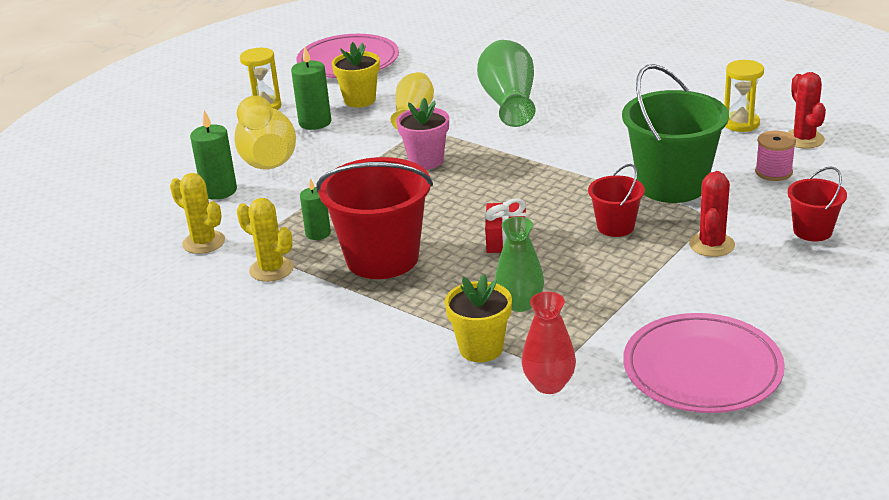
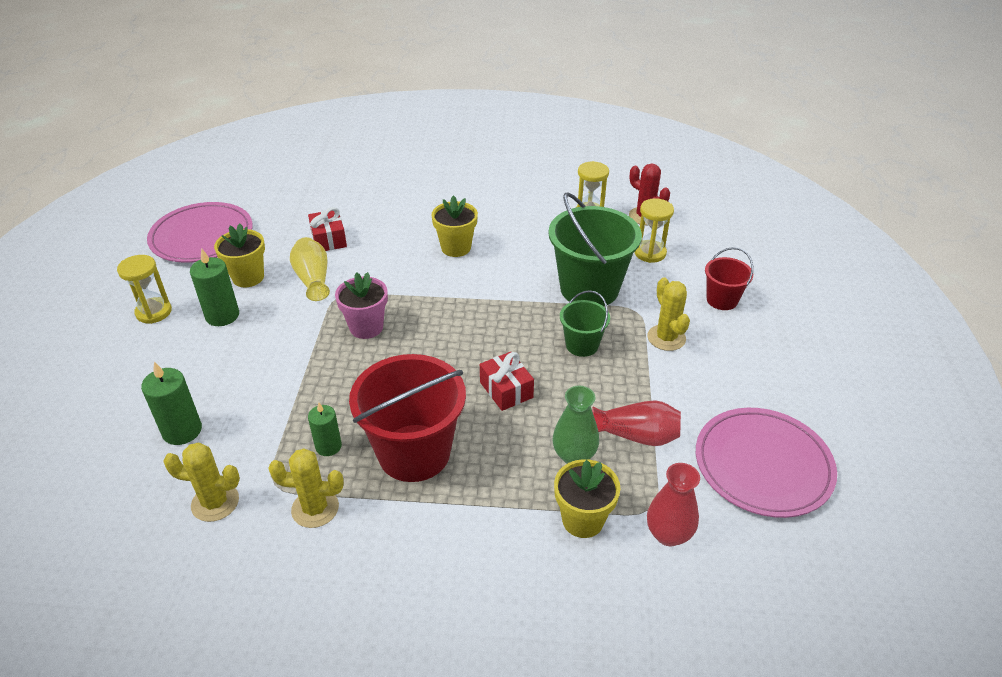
camera: 35 degrees left, 10 degrees up
(266, 156) = (201, 371): yellow vase -> none
(455, 87) = (329, 239): none -> red gift
(509, 102) = (390, 242): green vase -> none
(568, 120) = (456, 248): none -> yellow flower pot
(596, 308) = (637, 436): none -> red vase
(615, 227) = (582, 345): red bucket -> green bucket
(711, 245) = (666, 338): red cactus -> yellow cactus
(773, 172) = (650, 253): pink spool -> yellow hourglass

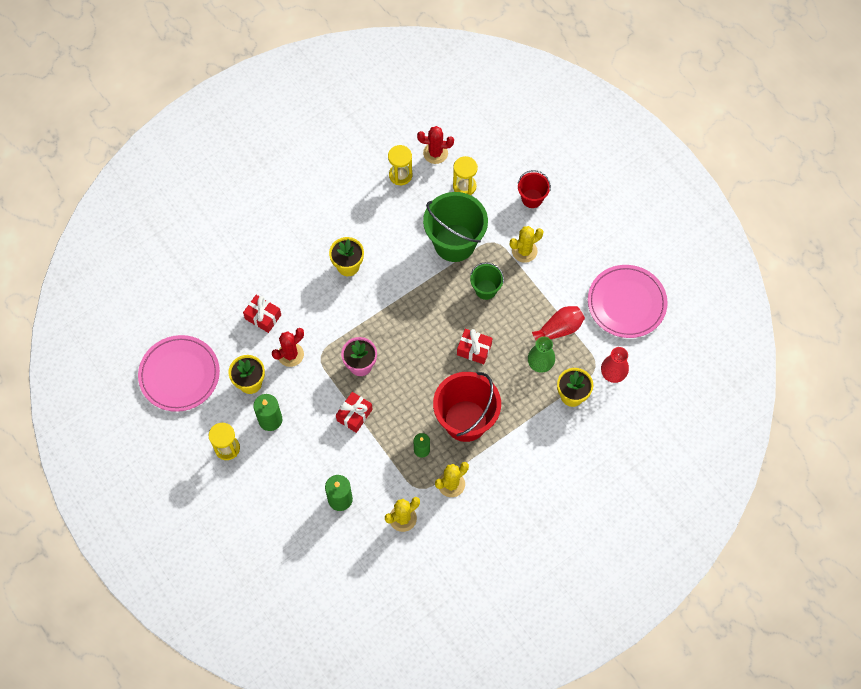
camera: 40 degrees left, 25 degrees up
(303, 364) = (354, 415): none -> red gift
(313, 279) = (290, 354): yellow vase -> red cactus
(666, 338) = (524, 251): yellow cactus -> yellow cactus turned 60 degrees counterclockwise

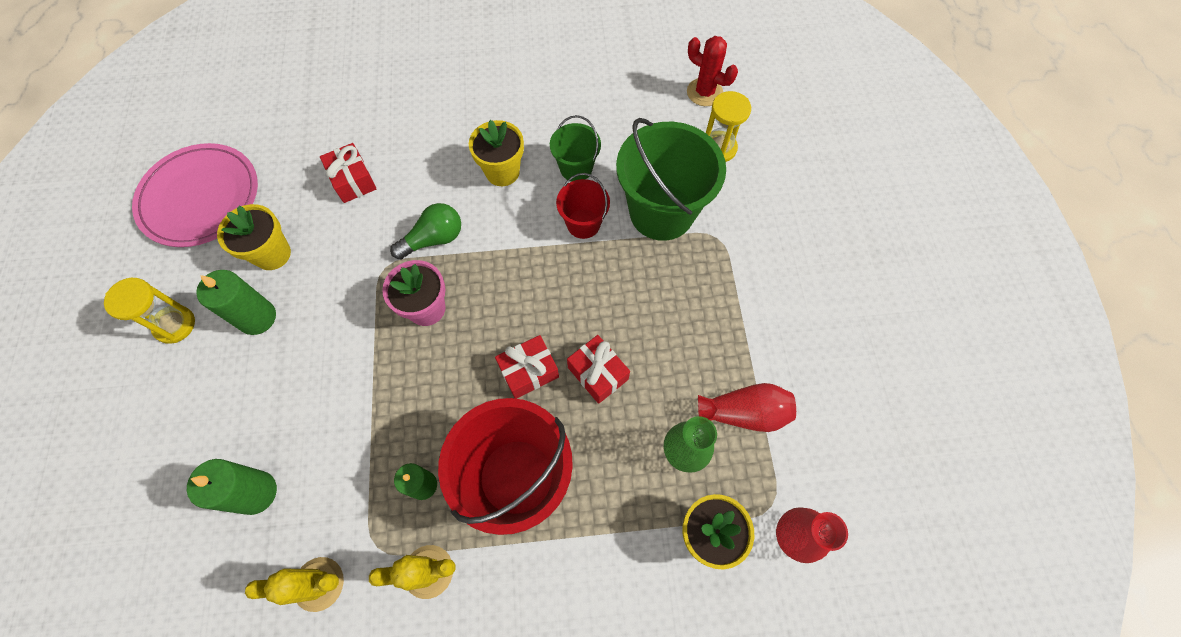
camera: 30 degrees right, 0 degrees up
(290, 354) = (349, 245): red cactus -> none
(336, 326) = (433, 239): none -> green light bulb
(354, 415) = (368, 375): red gift -> red gift (529, 371)
(400, 175) = (643, 97): yellow hourglass -> none
(486, 289) = (667, 296): green bucket -> green bucket (576, 168)
(524, 251) = (754, 271): yellow cactus -> none
(532, 198) = (805, 207): red bucket -> red bucket (583, 223)
(626, 303) = (875, 429): pink plate -> none

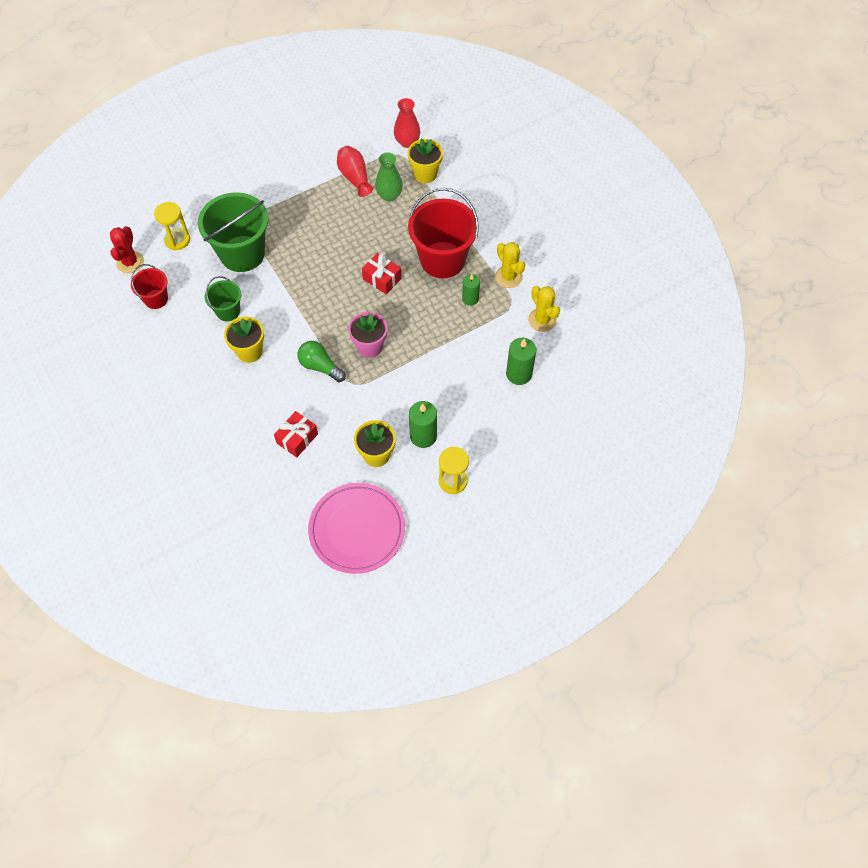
camera: 115 degrees left, 5 degrees down
(583, 223) = (270, 291): red bucket -> red bucket (156, 299)
(598, 373) = (366, 247): red gift -> none

